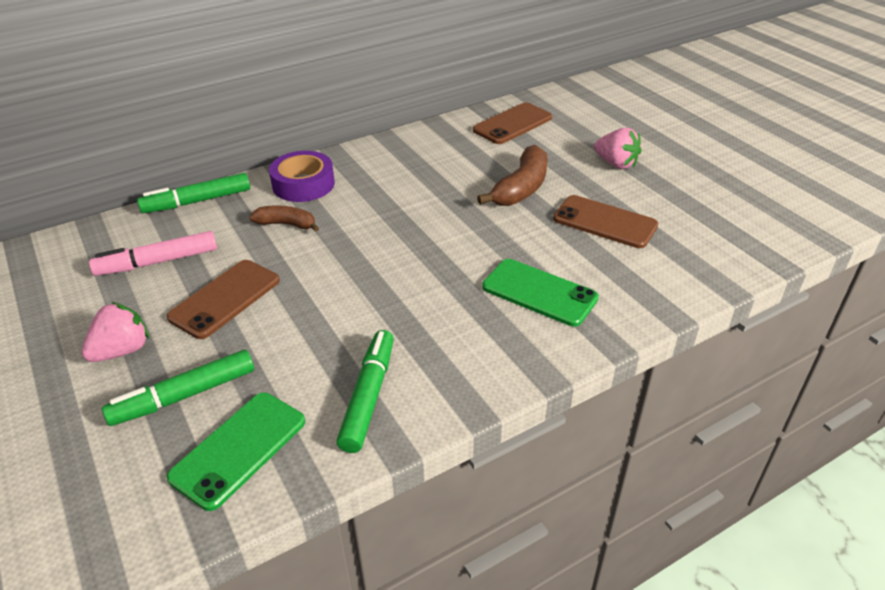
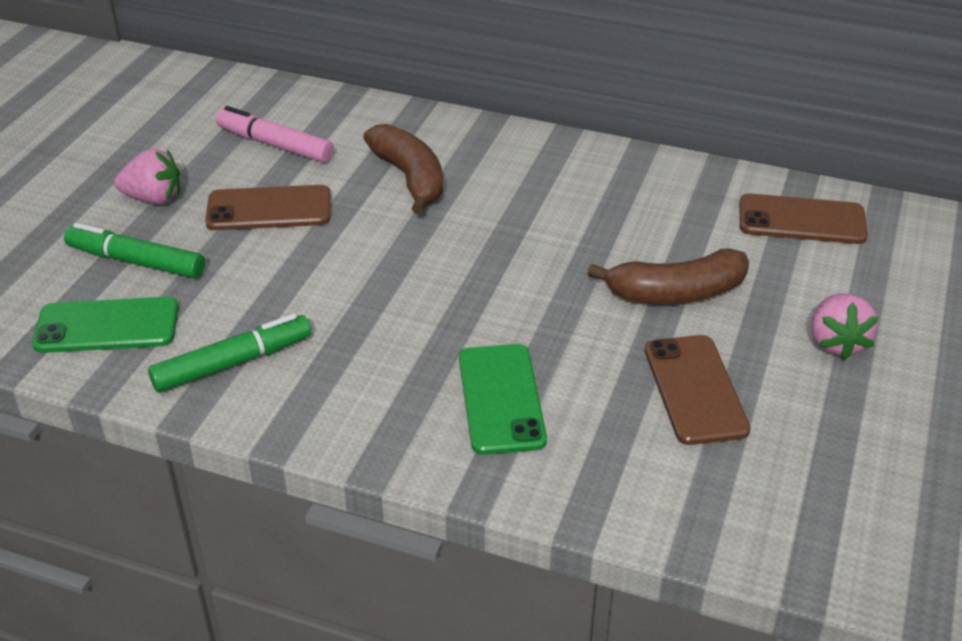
camera: 50 degrees right, 0 degrees up
(197, 201) = (380, 110): green marker -> none
(287, 224) = (410, 178): brown banana -> brown banana, size x1.62
(303, 184) = (484, 150): purple tape -> none

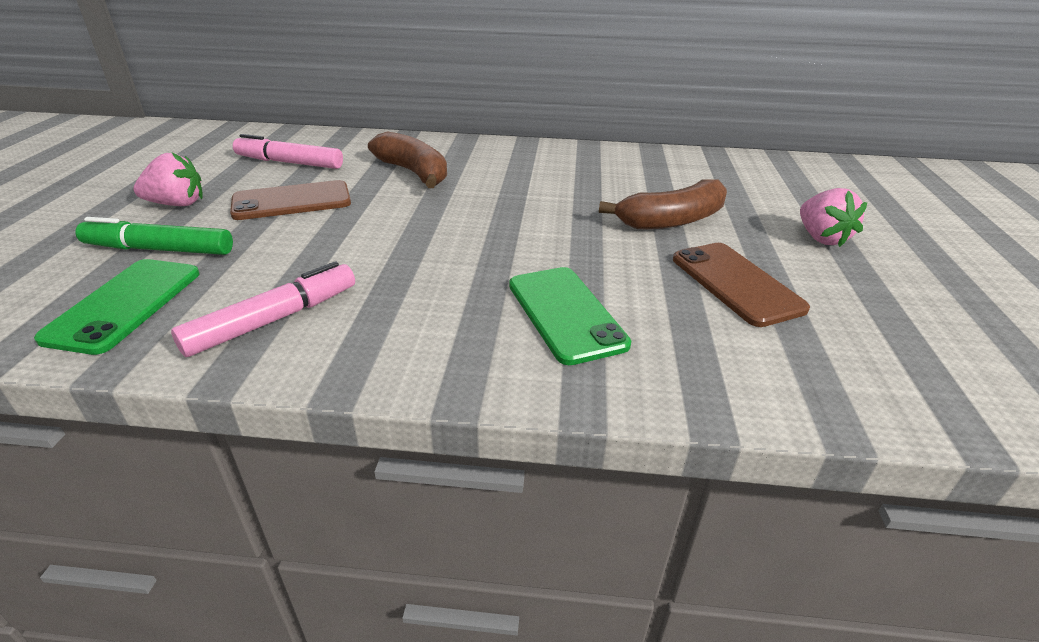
camera: 15 degrees left, 5 degrees down
(107, 326) = (125, 305): green phone -> green phone turned 60 degrees counterclockwise
(233, 363) = (274, 320): green marker -> pink marker
(801, 220) = (732, 170): brown phone -> none

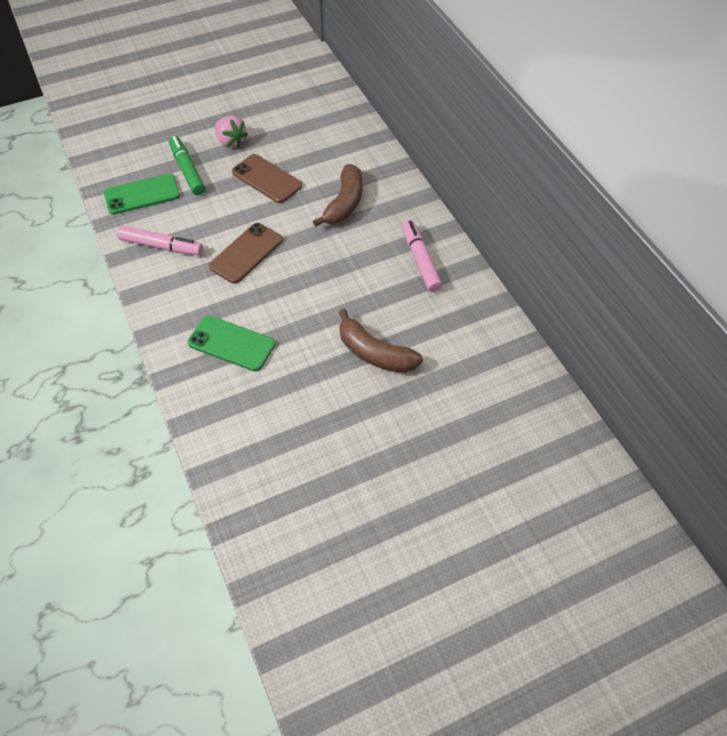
camera: 60 degrees right, 20 degrees up
(289, 163) = (312, 145): pink marker -> pink marker (420, 260)
(565, 314) = (231, 343): green phone -> green phone turned 75 degrees clockwise
(736, 283) = (312, 406): brown phone -> brown phone (246, 253)
(821, 238) = (409, 438): pink strawberry -> none

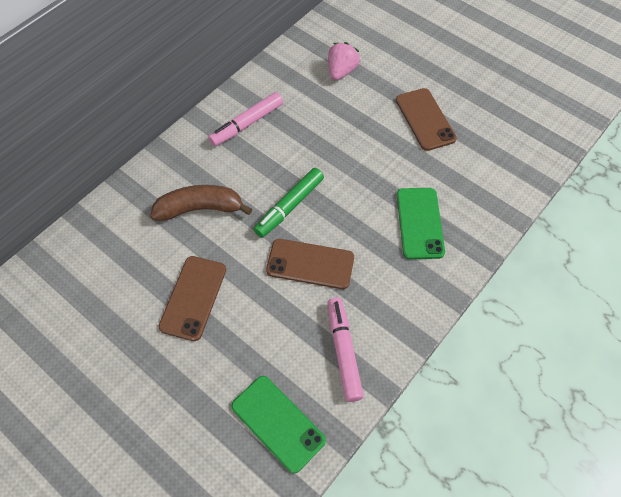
camera: 115 degrees left, 5 degrees up
(187, 170) = (214, 393): green marker -> green marker (289, 206)
(231, 142) = (143, 370): pink strawberry -> pink strawberry (341, 71)
(346, 406) = (425, 119): none -> brown phone
(374, 353) = (365, 120): brown banana -> none

